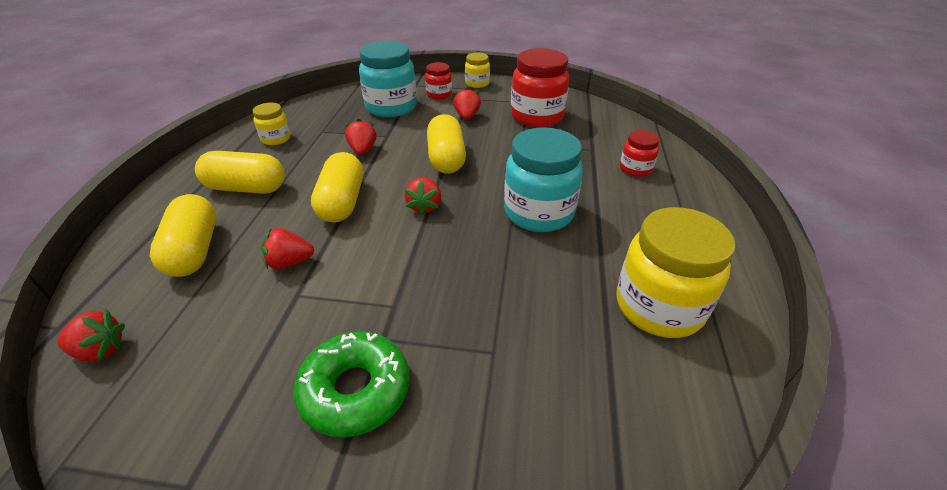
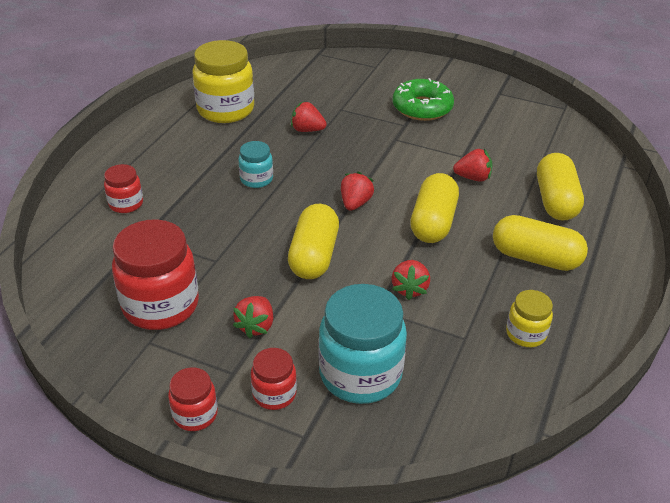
camera: 165 degrees left, 0 degrees up
(100, 350) = (581, 148): red strawberry -> red strawberry (307, 130)
(477, 83) = (195, 414): yellow jar -> red jar
(538, 213) = (256, 179): turquoise jar -> turquoise jar, size x0.52

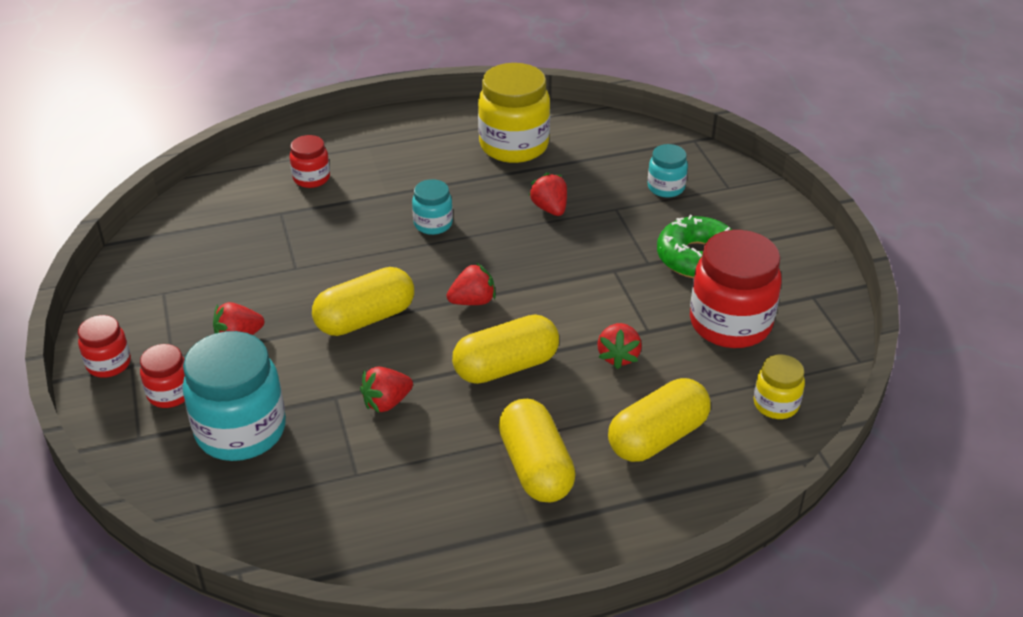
camera: 50 degrees right, 0 degrees up
(161, 305) = (210, 273): red jar -> red jar (730, 324)
(347, 84) = (666, 188): none -> turquoise jar
(473, 178) = (618, 356): red strawberry -> red strawberry turned 45 degrees clockwise
(526, 334) = (406, 515): yellow jar -> yellow jar (776, 404)

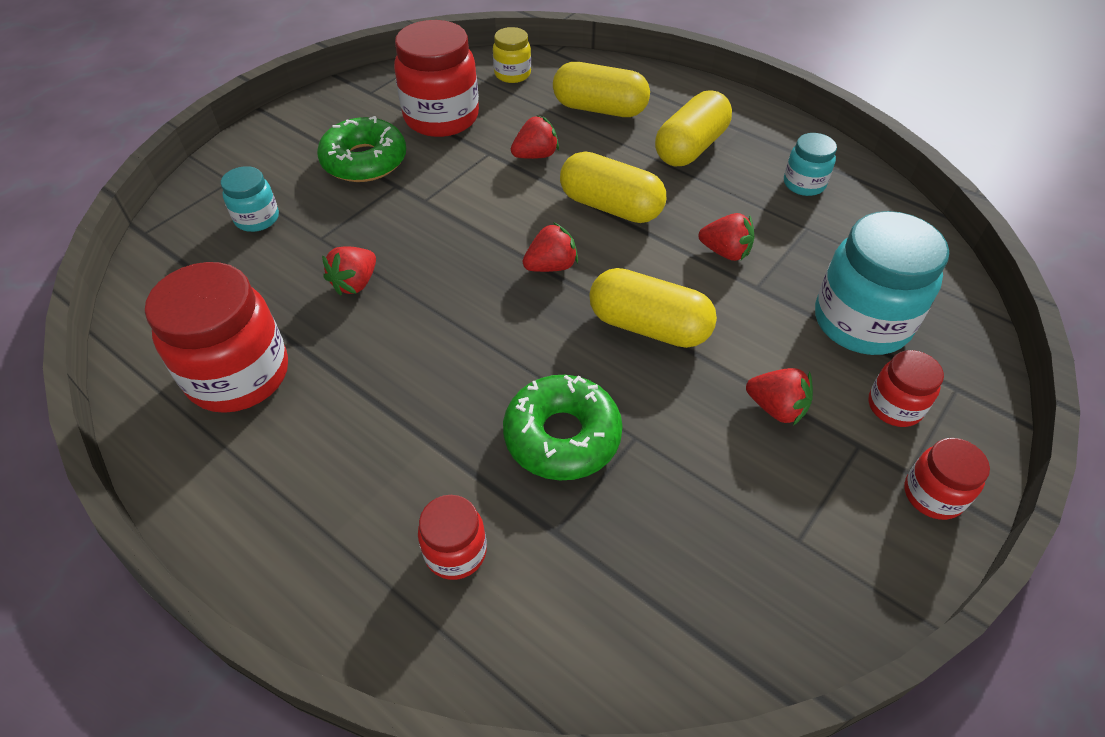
camera: 125 degrees left, 10 degrees up
(331, 241) = (562, 436): none -> green donut
(433, 224) = (456, 362): turquoise jar -> turquoise jar (804, 184)
(472, 301) = (551, 266): red strawberry -> red strawberry turned 120 degrees clockwise
(514, 146) = (239, 375): yellow jar -> red jar

